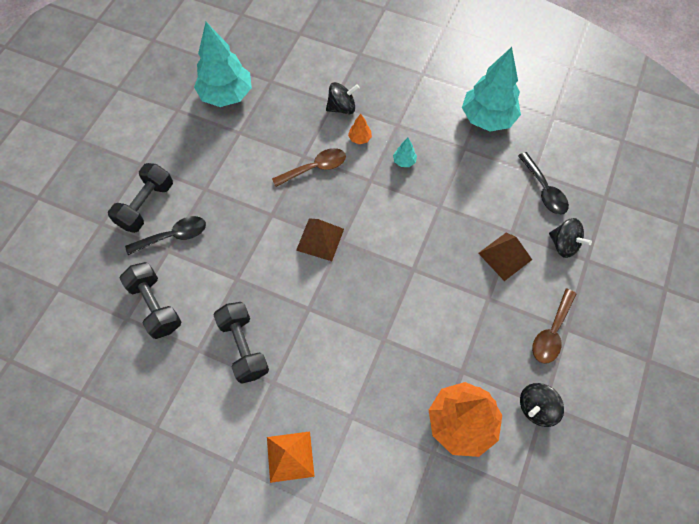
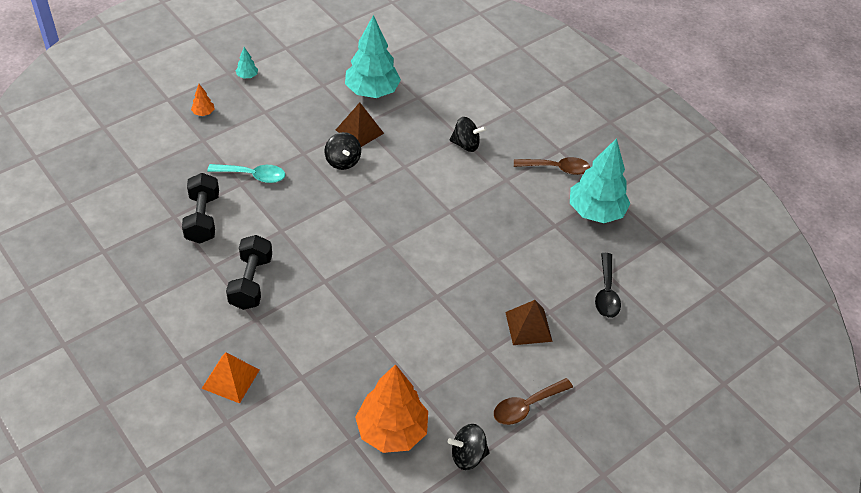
camera: 25 degrees right, 15 degrees down
(146, 205) = (247, 143): black dumbbell -> none
(173, 236) = (252, 175): black spoon -> turquoise spoon
(315, 168) = (407, 180): brown spoon -> brown spoon (556, 168)
(320, 239) = (372, 235): brown pyramid -> brown pyramid (359, 131)
(360, 138) = (464, 175): orange tree -> orange tree (203, 113)
(404, 161) = (491, 210): turquoise tree -> turquoise tree (247, 76)
(564, 244) = (592, 344): black spinning top -> black spinning top (342, 161)

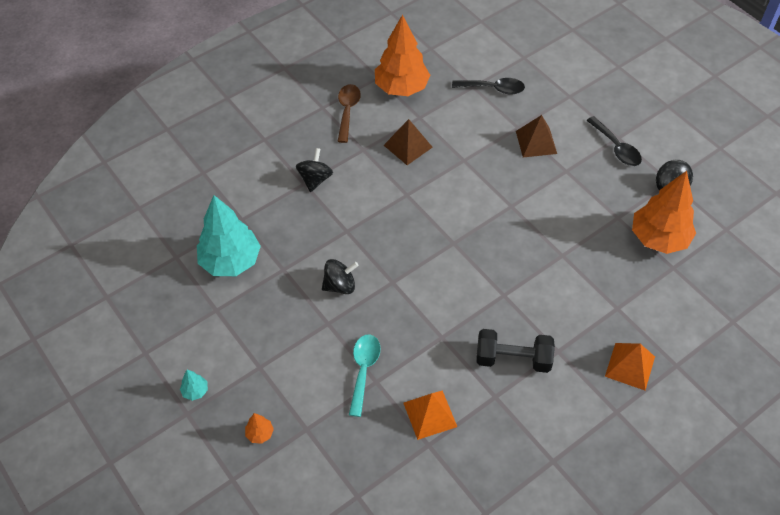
camera: 85 degrees left, 5 degrees up
(202, 218) = (430, 414): black dumbbell -> orange pyramid
(359, 131) = (294, 271): brown pyramid -> brown pyramid (408, 146)
(526, 406) = (616, 147): brown spoon -> black spoon
(595, 212) = (401, 88): turquoise tree -> orange tree

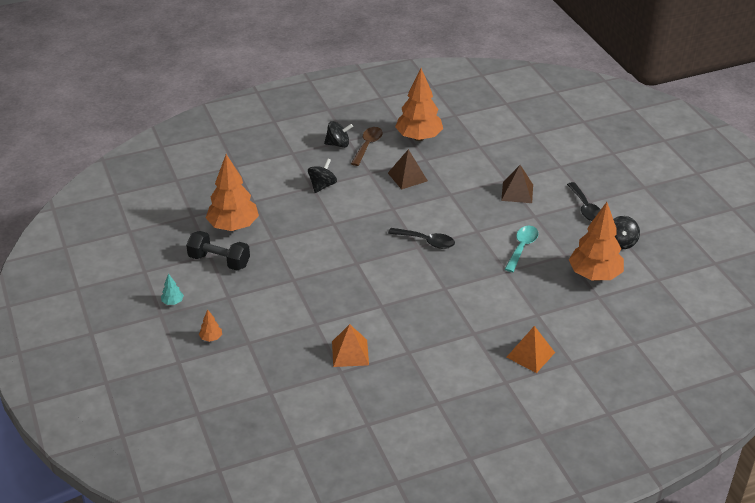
camera: 15 degrees right, 15 degrees down
(231, 261) = (233, 226): turquoise tree -> orange tree
(340, 285) = (313, 257): black spinning top -> black spinning top (338, 144)
(363, 370) = (309, 315): turquoise spoon -> turquoise spoon (522, 248)
(493, 89) = (496, 150): black spoon -> black spoon (426, 241)
(513, 359) = (433, 331): black dumbbell -> black dumbbell (219, 261)

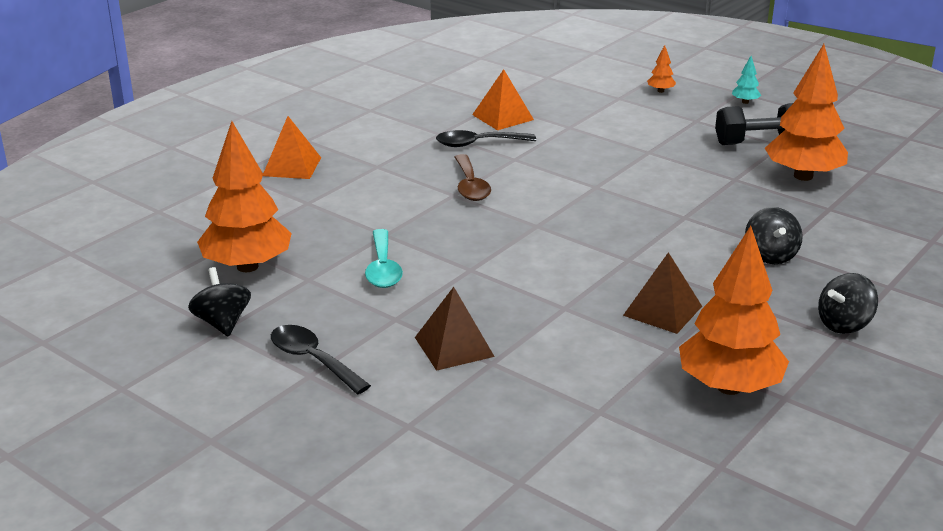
camera: 150 degrees right, 10 degrees down
(367, 146) = (794, 339): brown spoon -> brown spoon (470, 186)
(426, 241) = (532, 234): black spoon -> black spoon (478, 143)

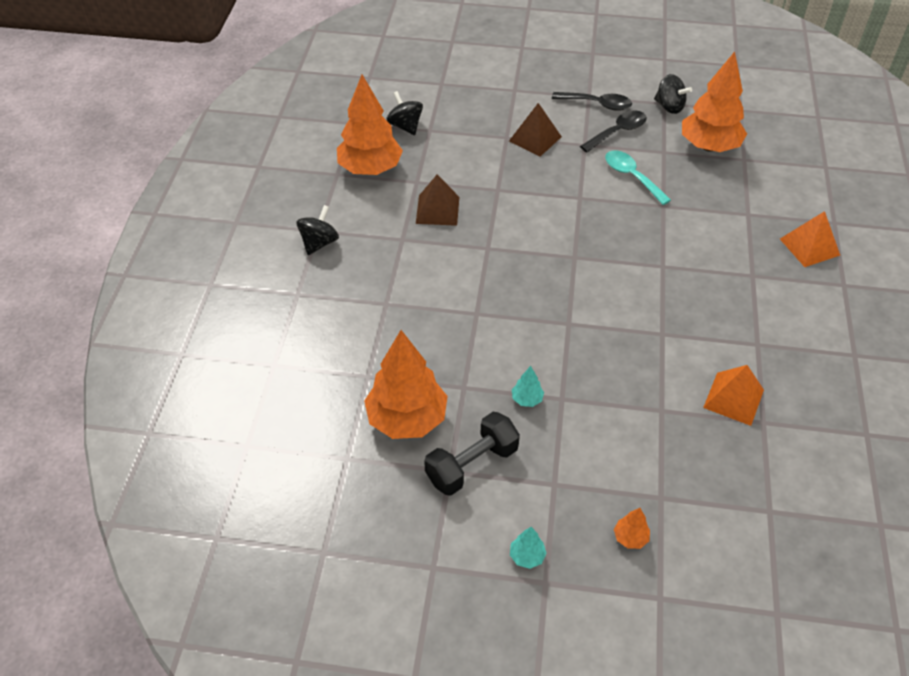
camera: 150 degrees right, 20 degrees up
(470, 186) = (661, 281): brown spoon -> none
(478, 143) = (711, 342): black spoon -> black spoon (617, 132)
(681, 158) = (527, 399): none -> turquoise tree
(770, 255) = (392, 292): black spinning top -> black spinning top (405, 126)

